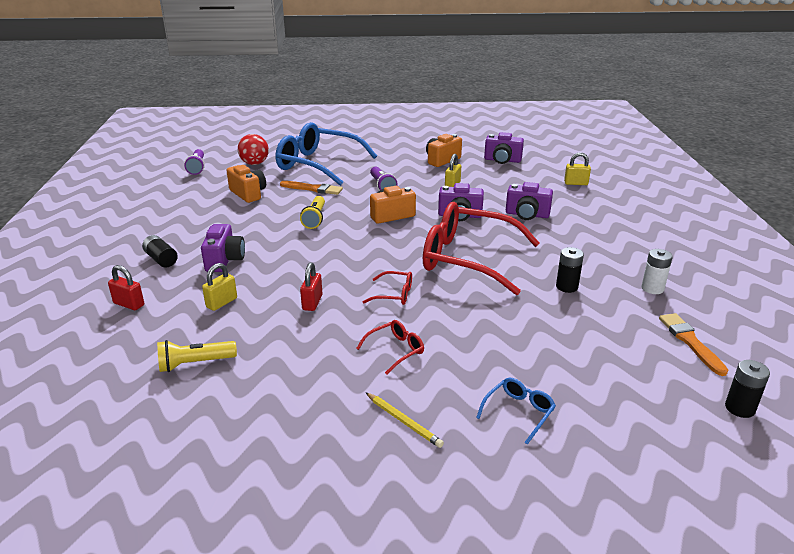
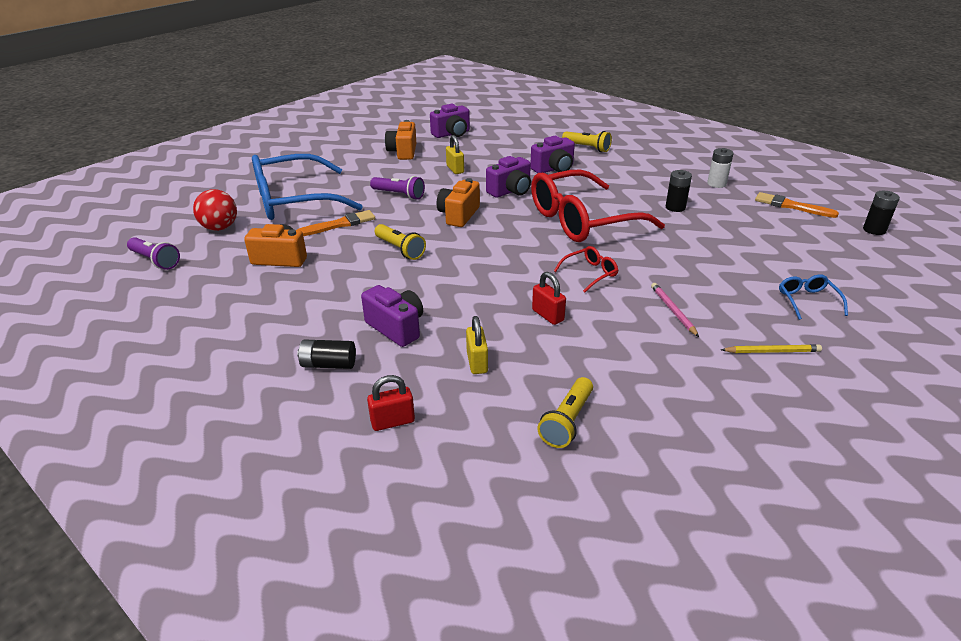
camera: 45 degrees left, 5 degrees up
(395, 350) = (673, 311): red glasses -> pink pencil
(576, 183) = (538, 132): yellow padlock -> none
(591, 211) = (587, 148): none -> yellow flashlight

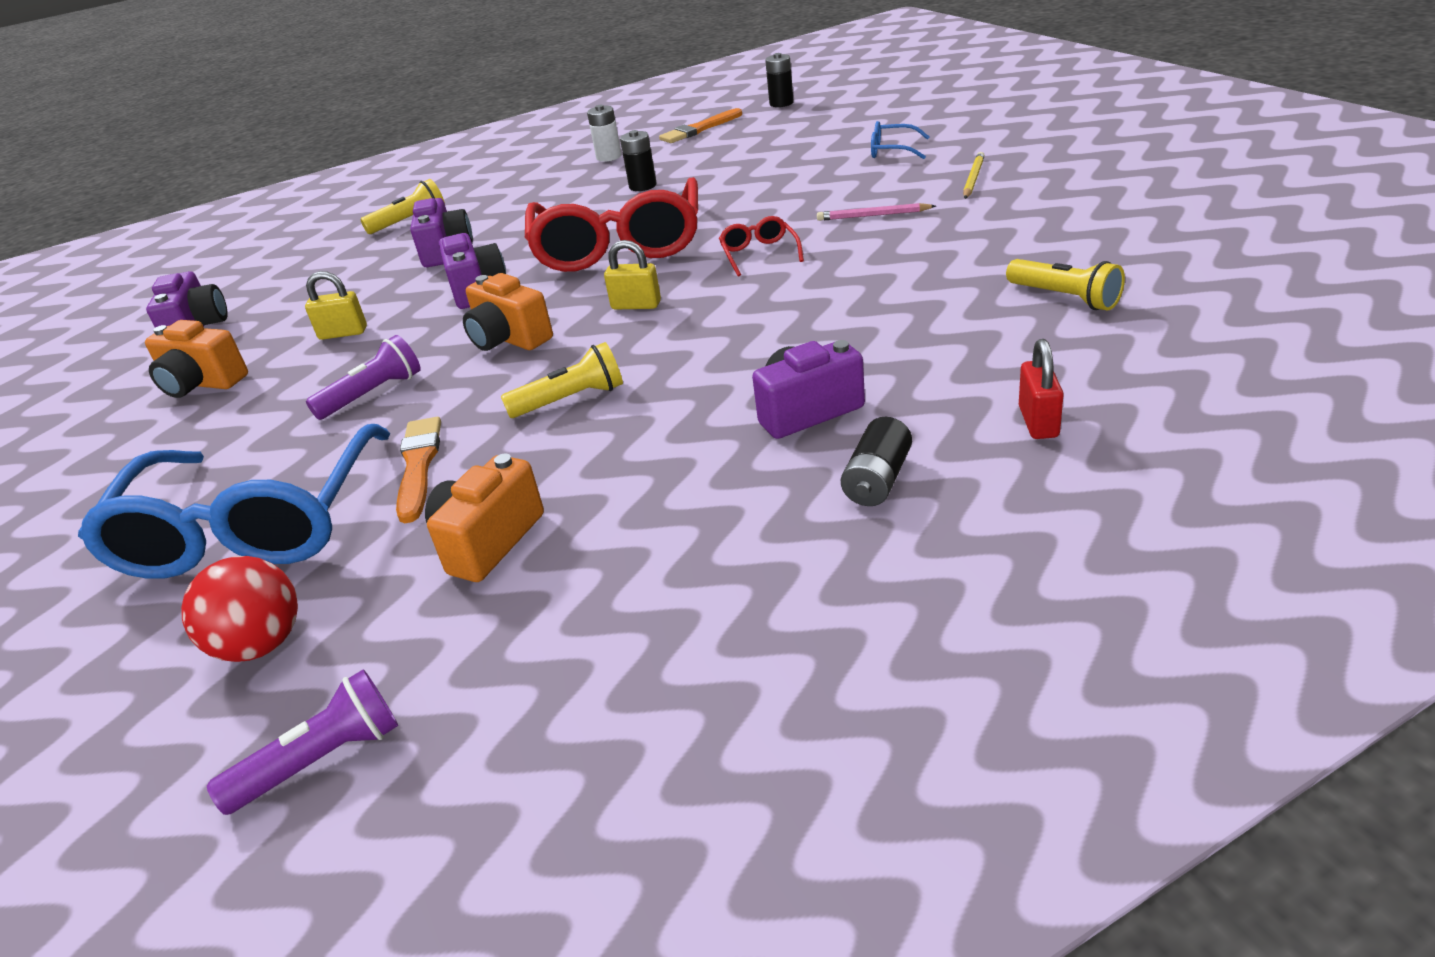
camera: 65 degrees left, 0 degrees up
(477, 362) = (924, 348): yellow padlock -> yellow padlock (636, 305)
(548, 315) = (840, 290): red padlock -> none

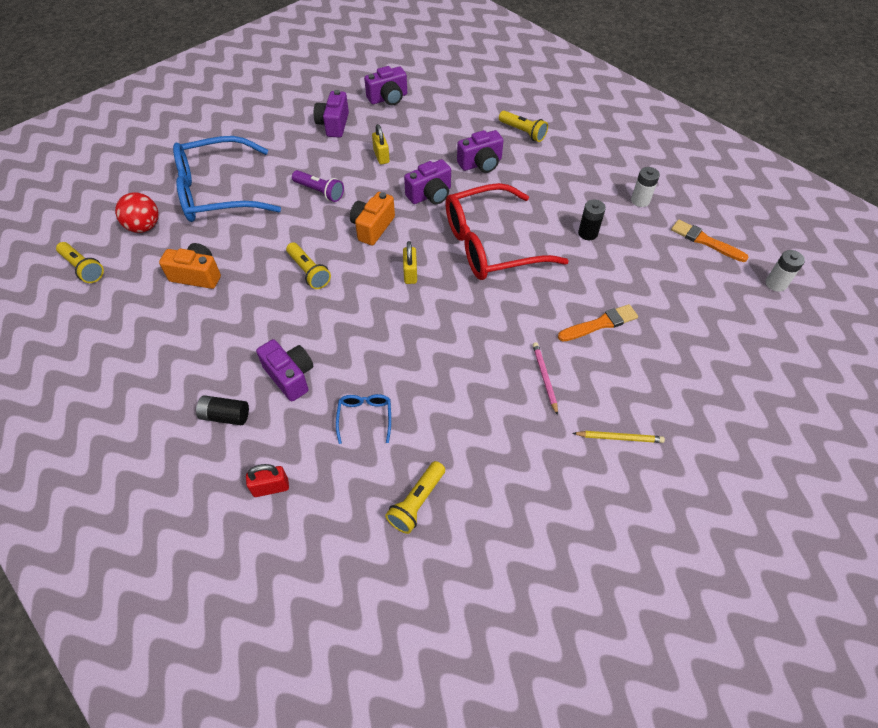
camera: 70 degrees right, 20 degrees up
(202, 383) = (334, 125): orange camera -> purple camera
(322, 760) = (83, 268): purple flashlight -> yellow flashlight
(418, 465) = (256, 231): orange brush -> orange brush (600, 324)
(759, 254) = (480, 321): red glasses -> none
(781, 103) = (776, 283): black battery -> white battery
(892, 150) = (674, 376): blue glasses -> blue glasses (365, 417)

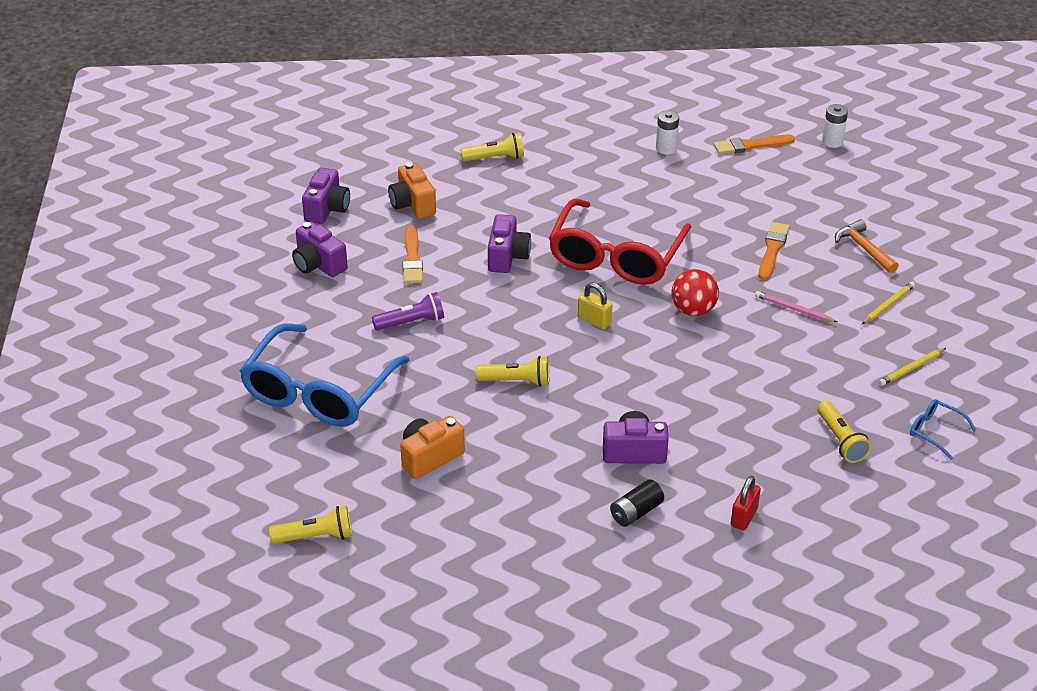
camera: 50 degrees left, 15 degrees down
(144, 227) = (305, 466): red ball -> red ball (693, 310)
(365, 417) = (728, 428): blue glasses -> blue glasses (935, 432)
(372, 227) = (506, 313): orange camera -> orange camera (413, 204)
(381, 156) = (412, 258): yellow padlock -> orange brush
(481, 164) = (505, 205): purple camera -> none
(556, 502) = (911, 368): none -> yellow pencil
(588, 233) = (668, 197): black battery -> none
(671, 380) = (864, 248): none -> orange hammer

